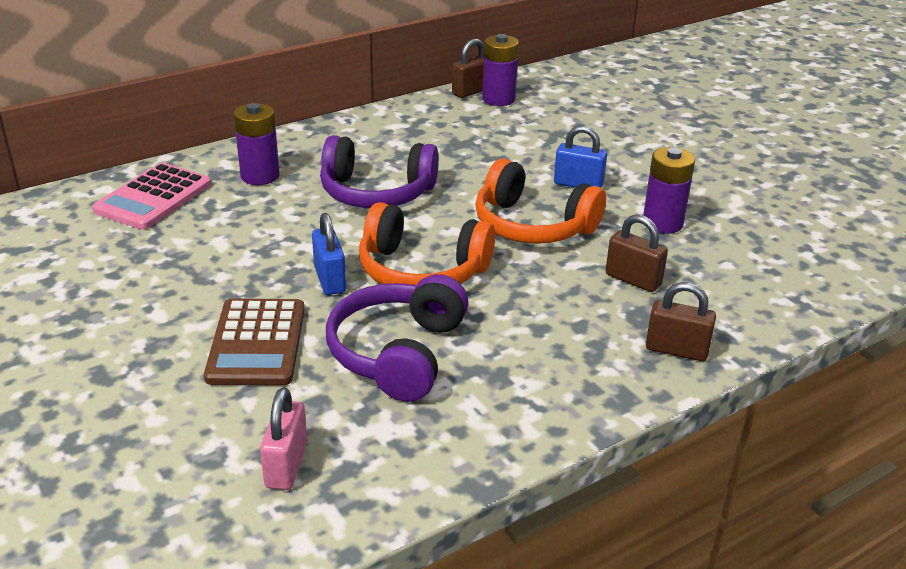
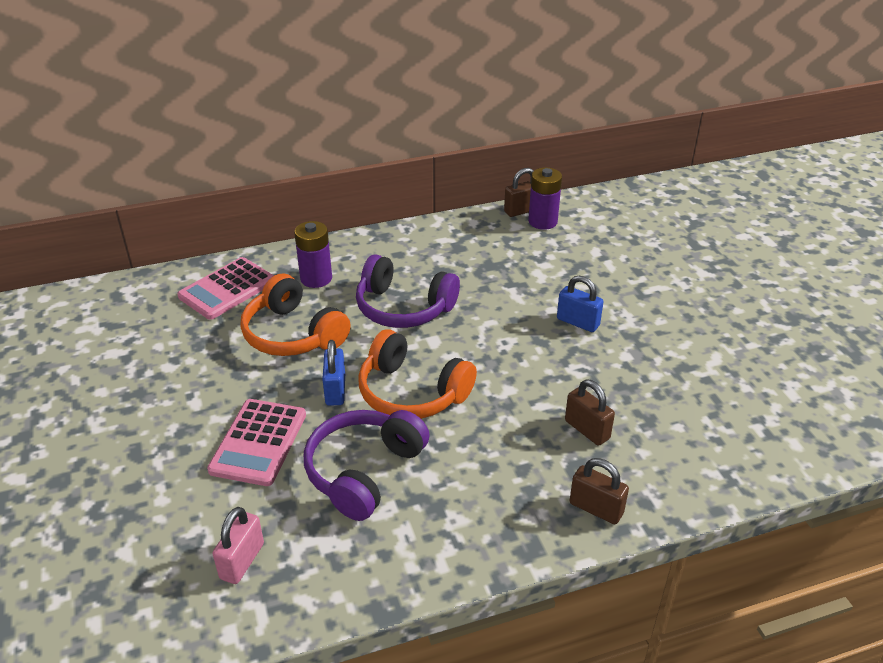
camera: 15 degrees right, 5 degrees up
(257, 343) = (258, 442): brown calculator -> pink calculator
(532, 225) = (521, 360): orange headphones -> orange headphones (293, 334)
(662, 223) = (637, 374): purple battery -> none

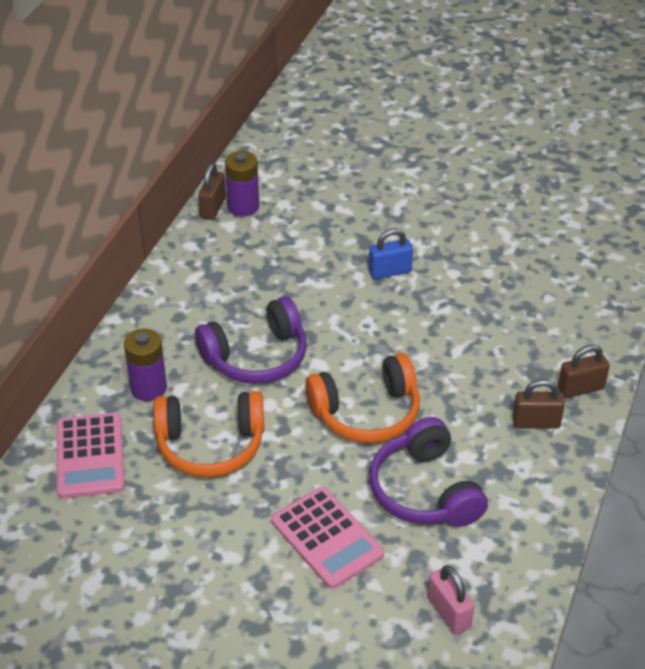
camera: 50 degrees left, 5 degrees up
(335, 390) = (314, 457): blue padlock -> none
(587, 430) = (505, 344): brown padlock -> brown padlock (536, 422)

